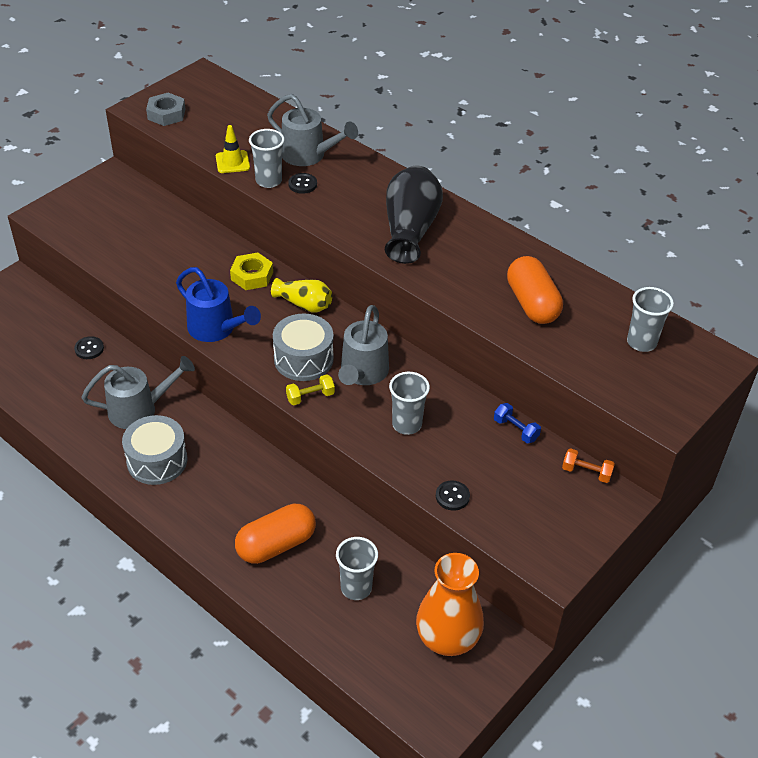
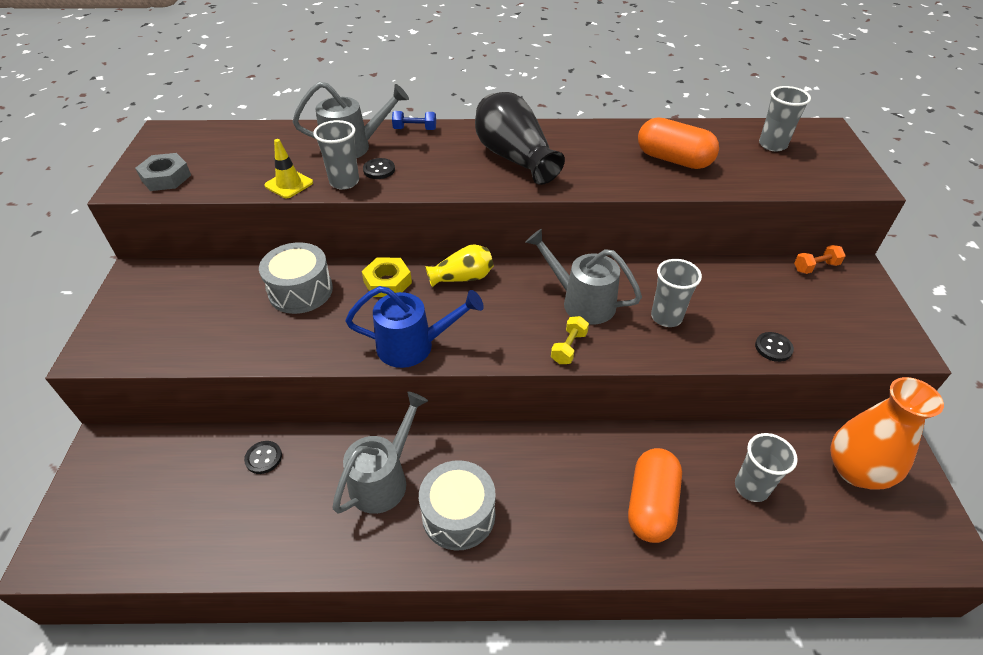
camera: 40 degrees left, 0 degrees up
(303, 359) = (521, 321): grey drum -> grey drum (301, 291)
(362, 374) = (581, 301): grey watering can -> grey watering can turned 150 degrees clockwise
(515, 430) = (736, 269): blue dumbbell -> blue dumbbell (415, 129)

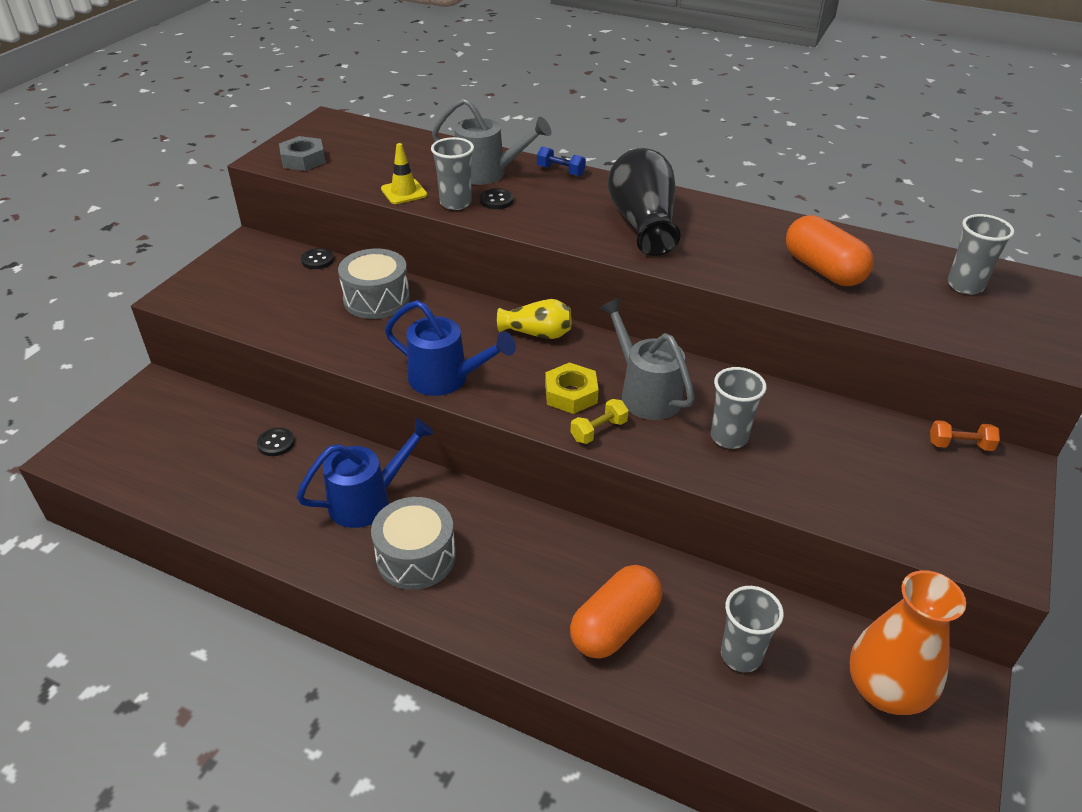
camera: 25 degrees right, 5 degrees down
(384, 479) = (369, 500): grey watering can -> blue watering can
(387, 282) = (461, 315): yellow nut -> yellow nut (571, 394)
(773, 348) = (832, 507): black button -> black button (317, 260)

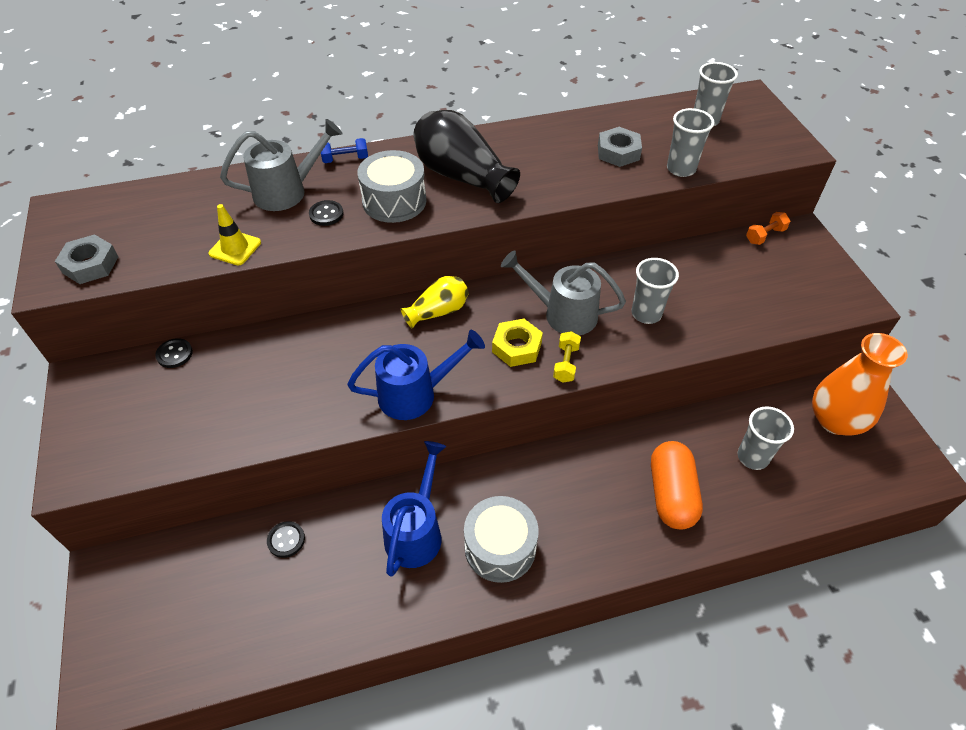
camera: 40 degrees left, 10 degrees up
(376, 299) = (275, 359): grey drum -> grey drum (394, 201)
(455, 203) = (295, 235): grey cup -> grey cup (681, 169)
(823, 270) = (618, 152): orange capsule -> grey nut

